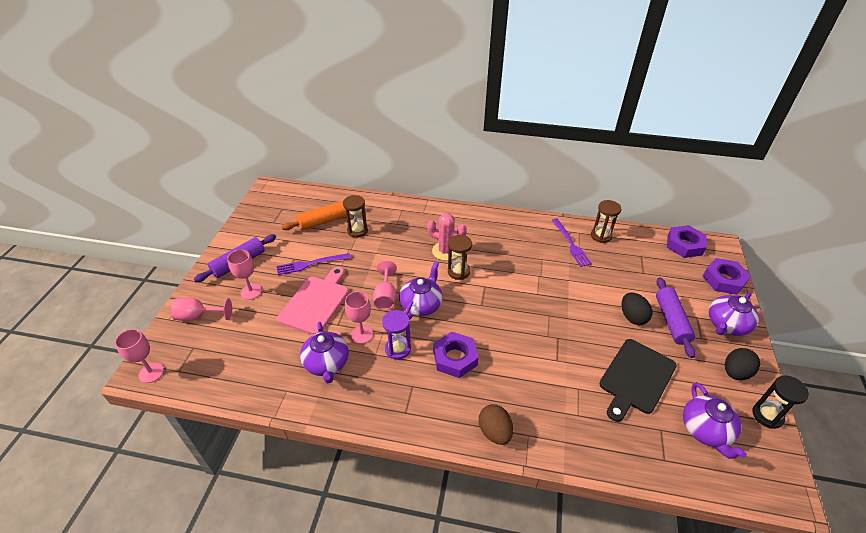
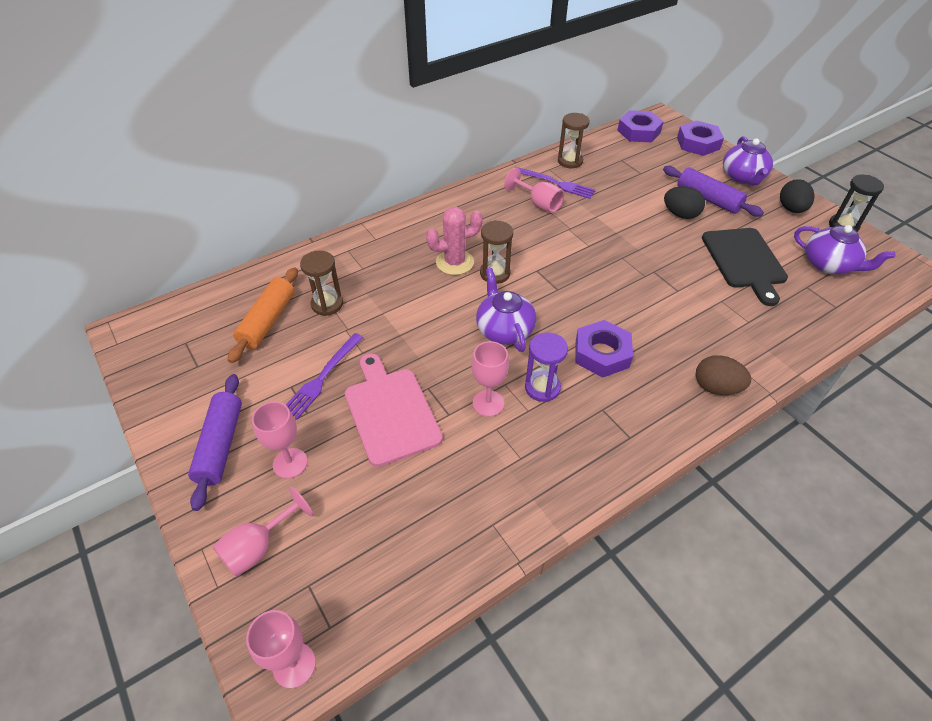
camera: 45 degrees left, 5 degrees up
(327, 363) = (494, 460): purple teapot -> none
(385, 297) = (458, 349): pink goblet -> pink goblet (538, 203)

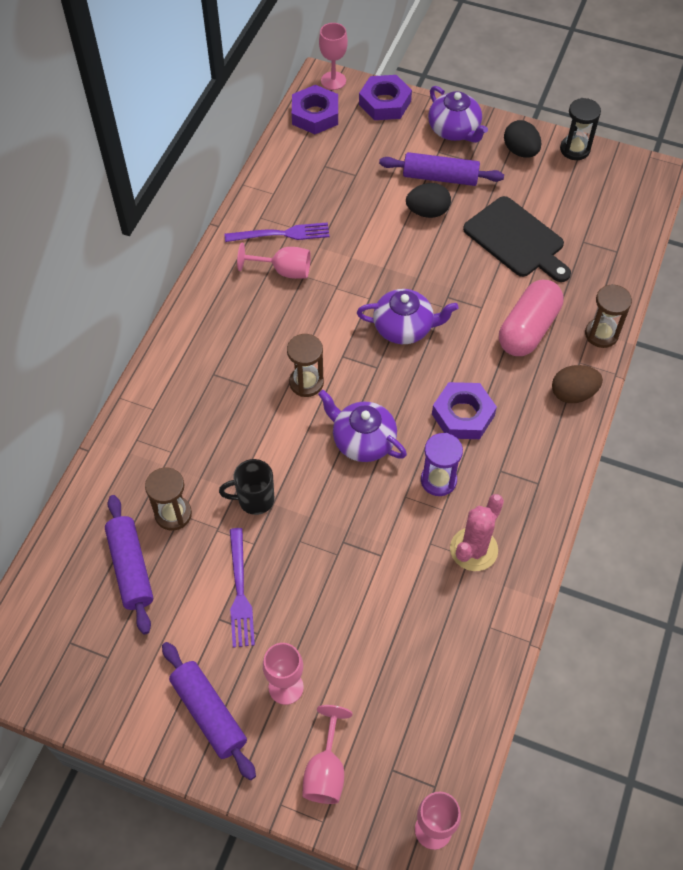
camera: 35 degrees left, 10 degrees up
(267, 321) = (130, 568): orange rolling pin -> purple rolling pin
(390, 325) = (254, 499): none -> black mug
(391, 412) = (330, 585): pink cutting board -> none
(455, 262) = (257, 392): pink cactus -> pink cactus (473, 549)
(488, 403) = (405, 524): pink goblet -> pink goblet (333, 81)
(570, 161) = (274, 195): brown hourglass -> brown hourglass (601, 334)
(708, 323) = (528, 329): none -> pink capsule
(829, 264) = (587, 205): purple teapot -> purple teapot (404, 328)

